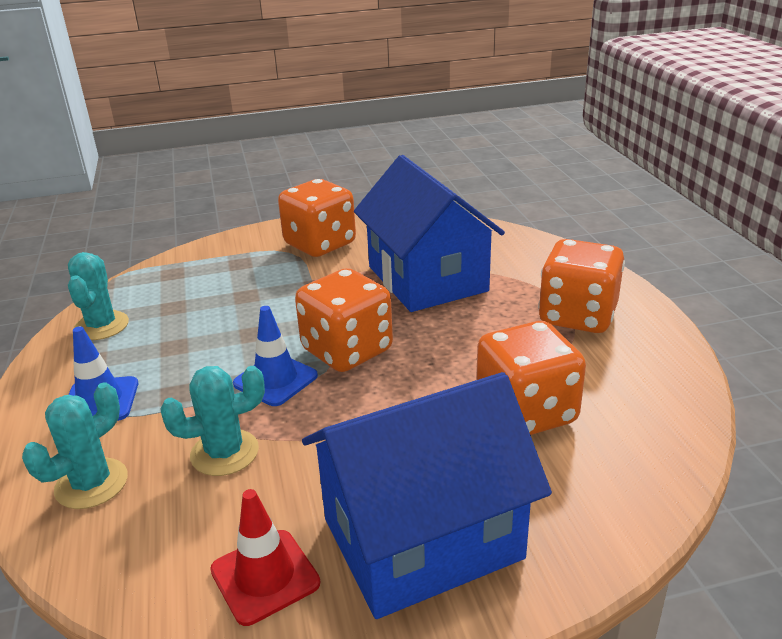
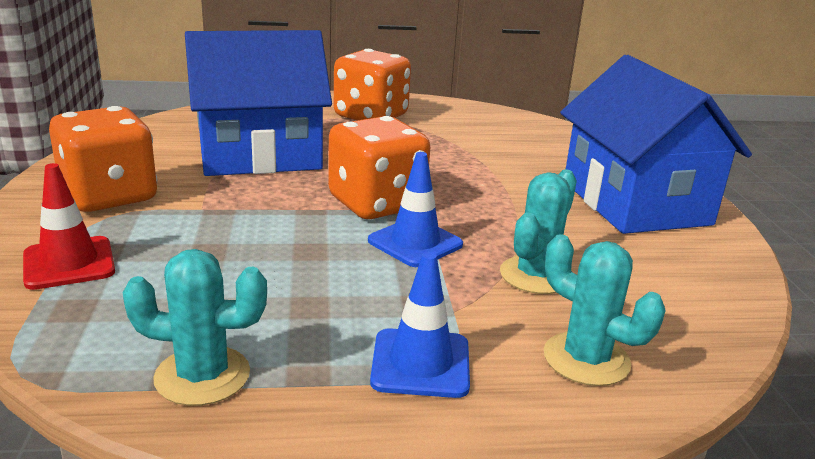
camera: 85 degrees left, 5 degrees down
(224, 453) = (535, 275): turquoise cactus -> turquoise cactus turned 45 degrees clockwise
(265, 576) = (689, 262): red traffic cone -> red traffic cone (69, 263)
(526, 412) = (495, 152): orange dice -> none

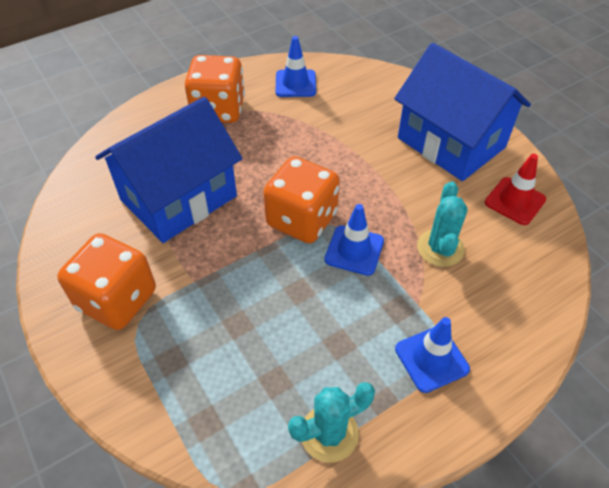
camera: 25 degrees left, 25 degrees up
(69, 263) = (160, 383): red traffic cone -> red traffic cone (515, 201)
(476, 121) = (295, 83): none -> blue traffic cone
(586, 359) = (507, 310): turquoise cactus -> none

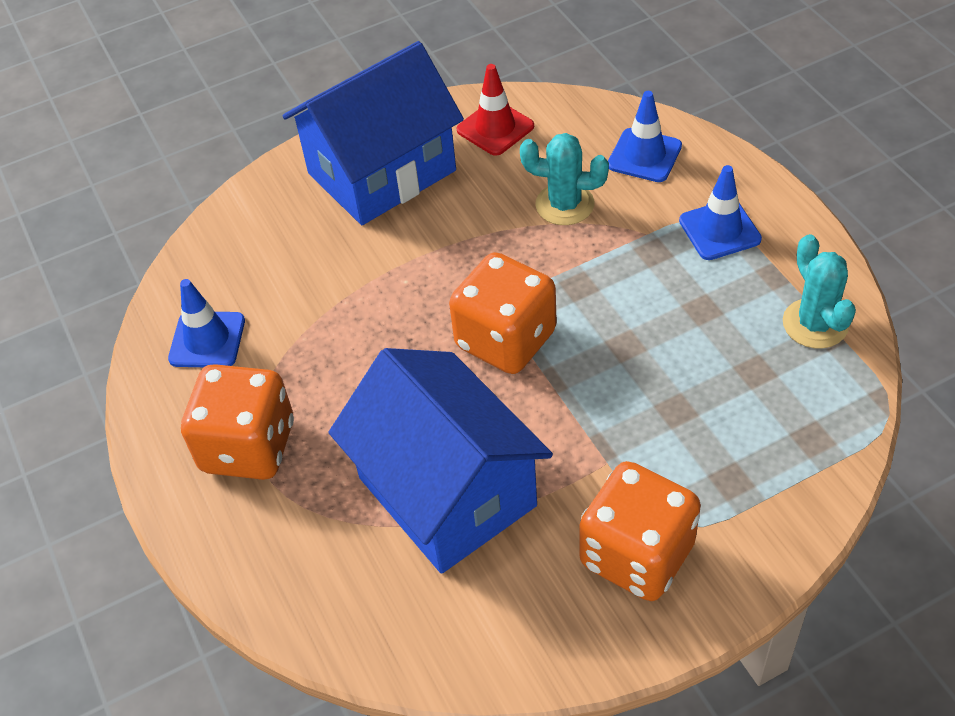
camera: 80 degrees left, 0 degrees up
(354, 250) = (563, 287): blue traffic cone -> blue traffic cone (644, 155)

